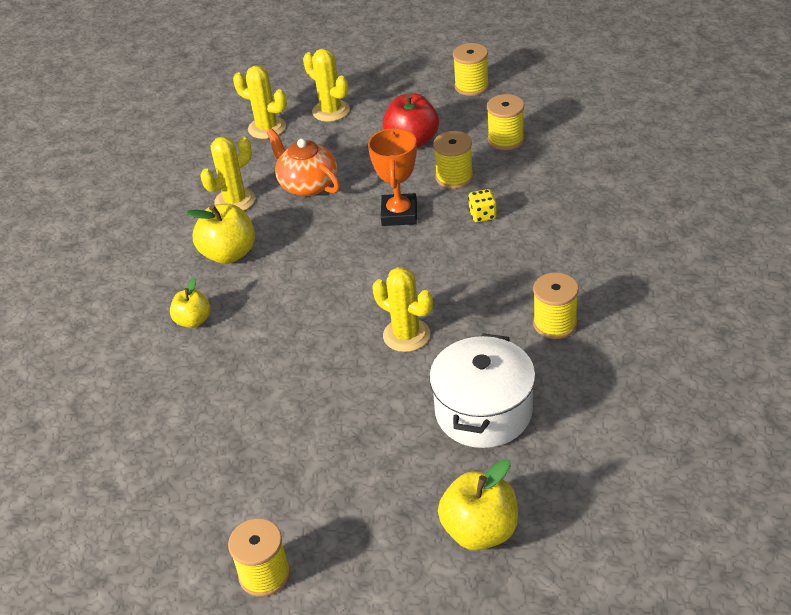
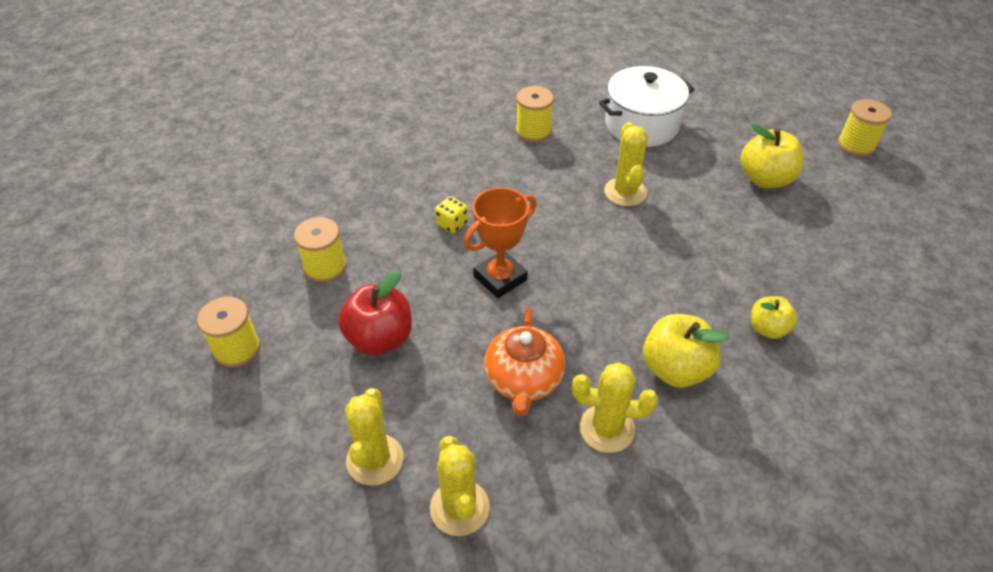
camera: 135 degrees left, 5 degrees up
(454, 177) = (414, 271): yellow spool -> none
(480, 530) = (716, 88): yellow apple -> yellow apple (765, 179)

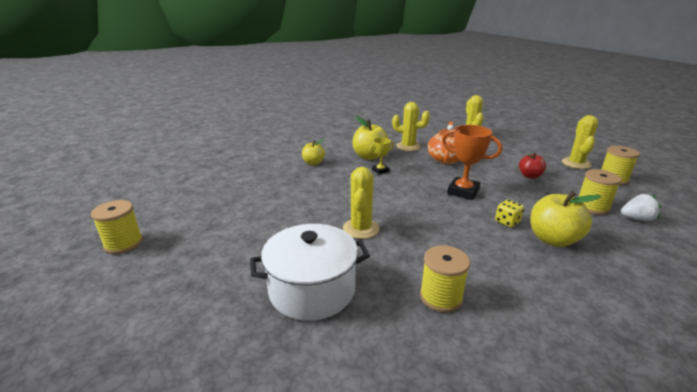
camera: 170 degrees left, 20 degrees down
(282, 250) = (636, 219): none -> white strawberry
(375, 459) = (510, 147): yellow cactus -> yellow cactus (576, 163)
(380, 338) = (529, 176): red apple -> red apple, size x0.62
(500, 278) = (463, 191): orange trophy -> orange trophy turned 60 degrees clockwise
(639, 319) = (380, 170): none -> yellow trophy
(765, 179) = (237, 226): yellow apple -> yellow apple (553, 239)

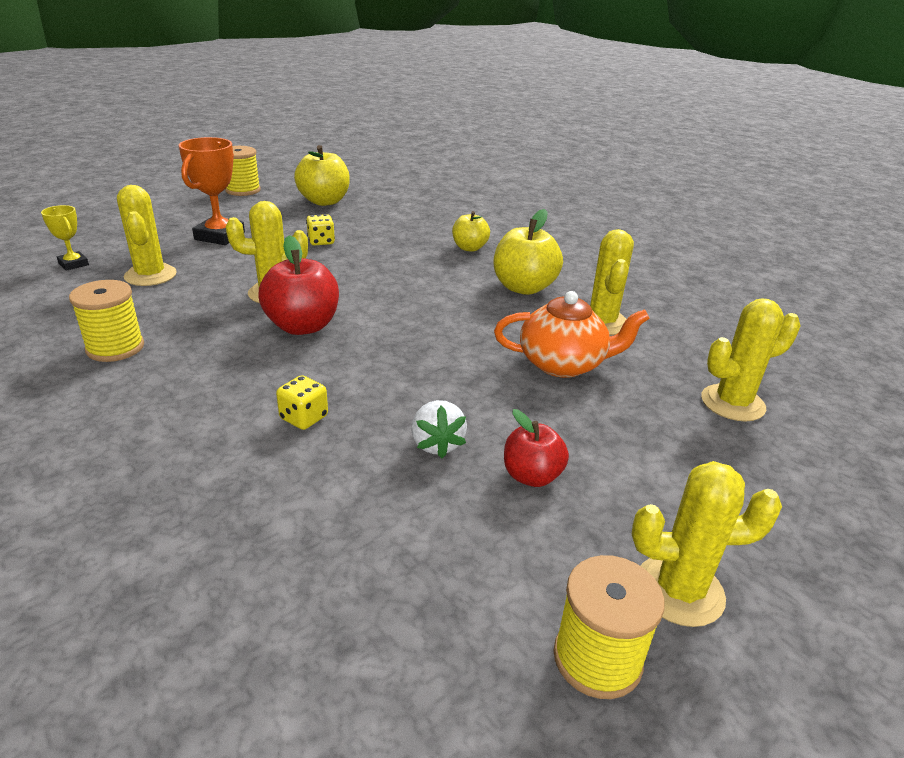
camera: 75 degrees right, 5 degrees up
(278, 208) = (321, 242): none -> yellow dice
(312, 290) = (150, 275): white pot -> yellow cactus
(380, 170) = (468, 299): yellow trophy -> yellow trophy (73, 264)
(409, 219) = (302, 326): none -> red apple
(463, 191) = (413, 377): orange trophy -> orange trophy (220, 236)
(553, 239) = (243, 464): yellow apple -> yellow apple (324, 201)
(592, 207) = (389, 556): yellow spool -> none
(636, 219) = (339, 631): white strawberry -> white strawberry (437, 444)

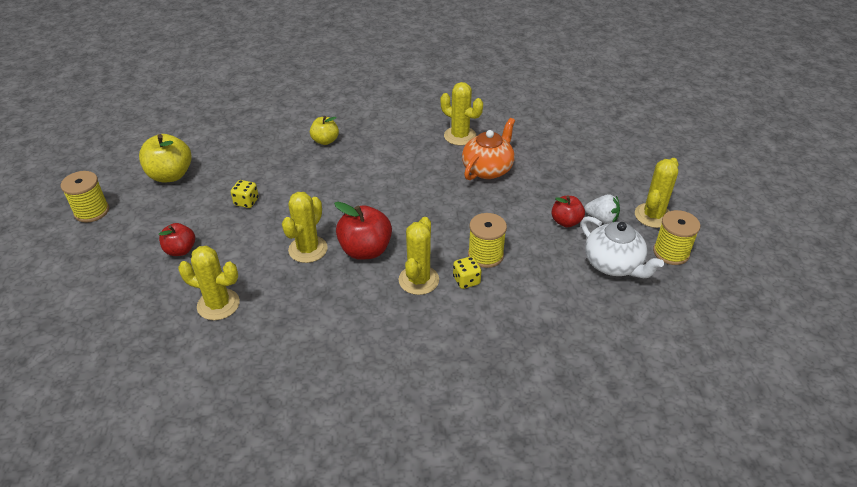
camera: 55 degrees left, 10 degrees up
(73, 264) = (151, 345): yellow trophy -> none
(115, 348) = (320, 344): yellow spool -> yellow spool (485, 255)
(220, 236) = (180, 250): orange trophy -> red apple
(437, 444) = (522, 241): white strawberry -> white strawberry (601, 219)
(477, 573) = (613, 264): none -> white teapot
(524, 287) = (398, 144): yellow apple -> none
(732, 403) = (558, 136): yellow cactus -> yellow cactus (418, 280)

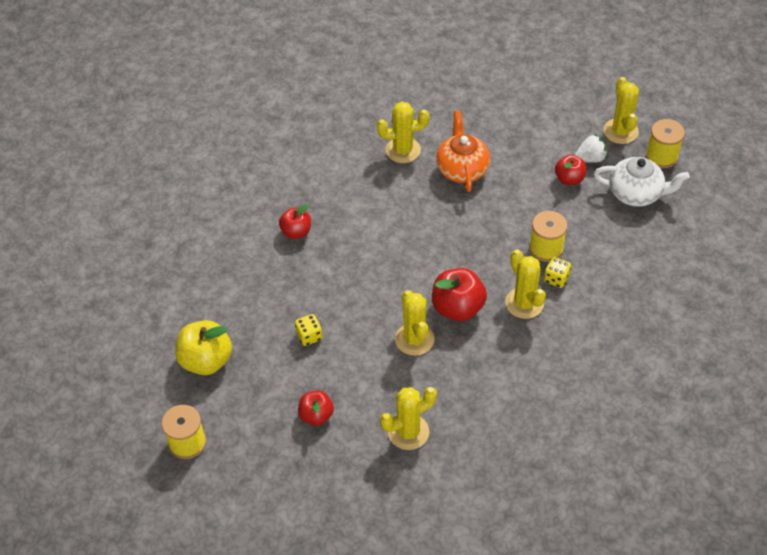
camera: 40 degrees left, 10 degrees up
(325, 141) = (296, 232): yellow apple -> red apple

